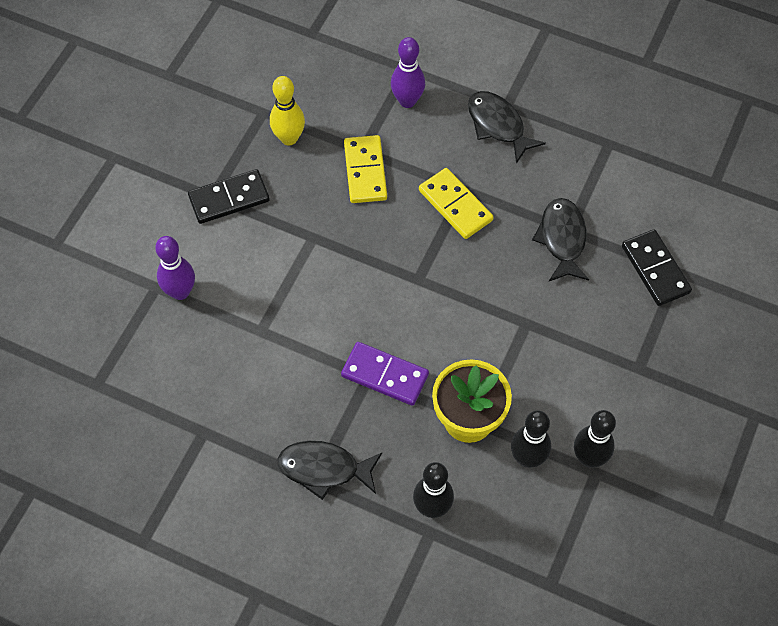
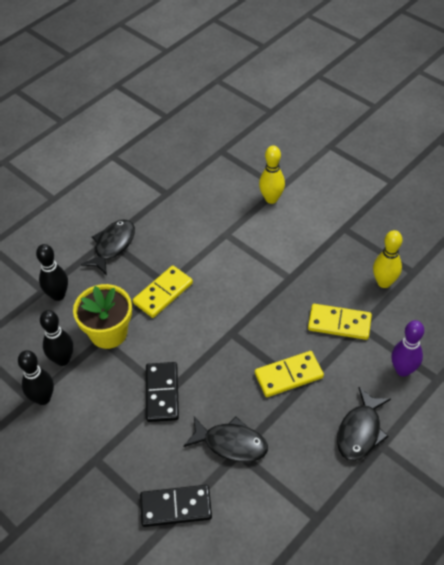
camera: 110 degrees right, 10 degrees down
(180, 292) = (271, 199): purple bowling pin -> yellow bowling pin
(229, 198) = (339, 237): black domino -> black domino (162, 393)
(385, 375) = (163, 293): purple domino -> yellow domino
(498, 125) = (360, 431): black fish -> black fish turned 135 degrees clockwise

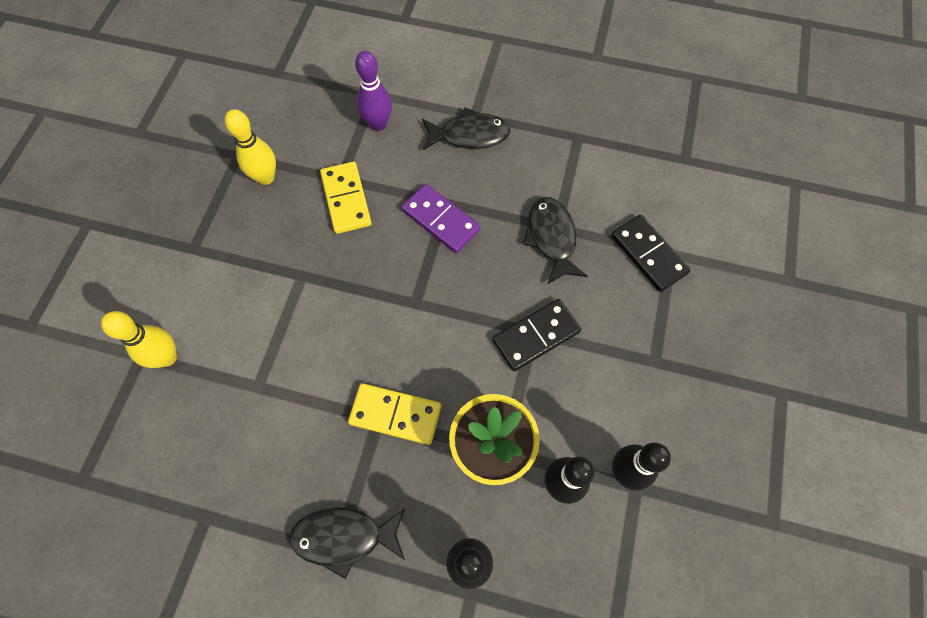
camera: 120 degrees left, 15 degrees up
(288, 375) = (440, 220): yellow domino -> purple domino

